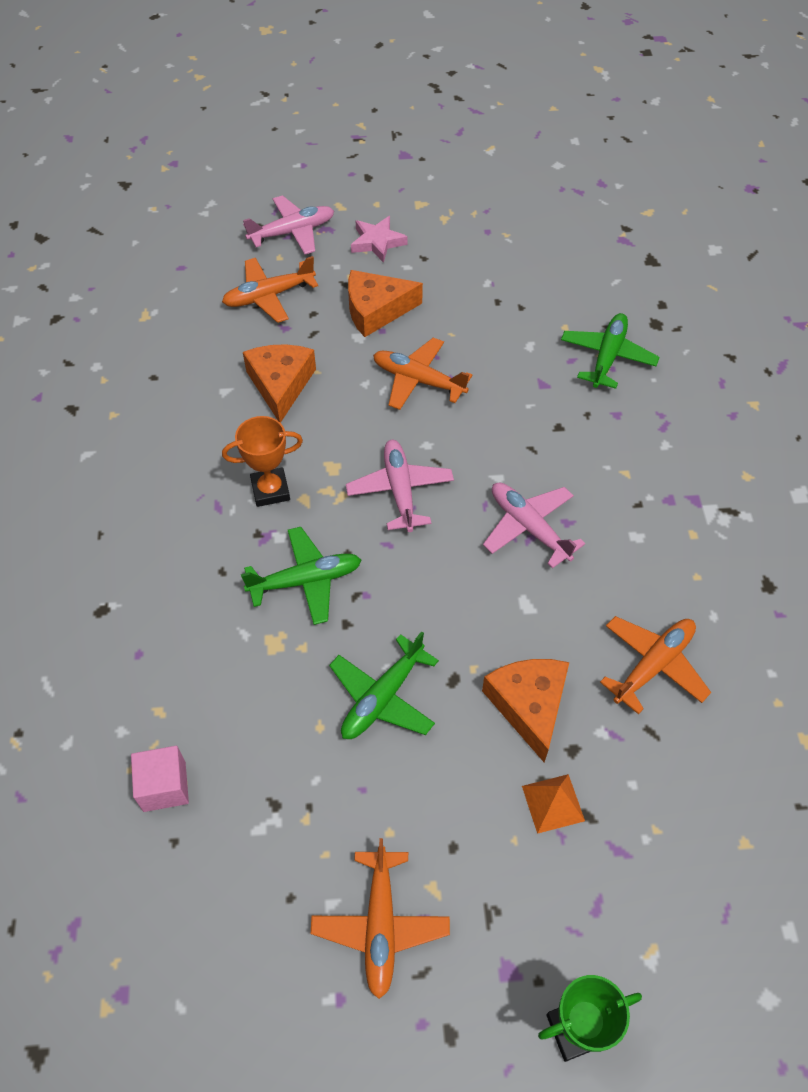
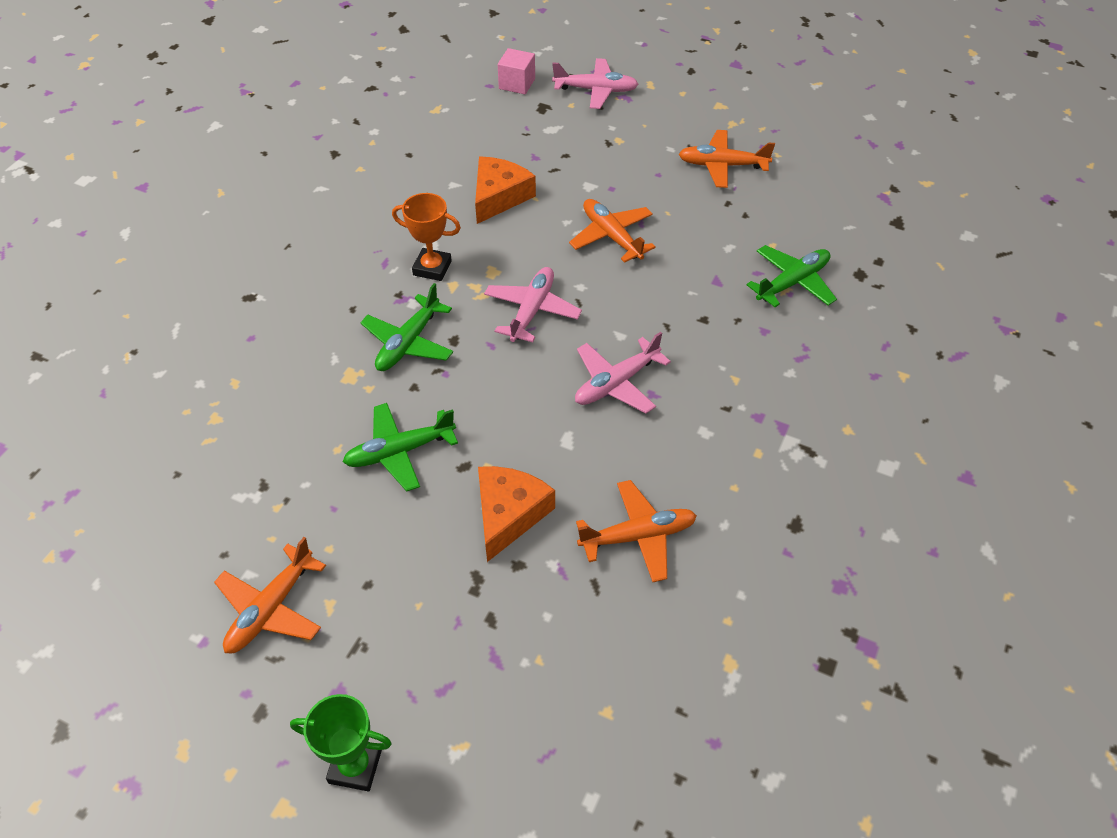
camera: 30 degrees right, 5 degrees down
(164, 786) = (199, 434): pink cube -> pink cube (517, 84)
(268, 296) = (540, 130): orange plane -> orange plane (722, 165)
(306, 581) = (408, 343): green plane -> green plane turned 105 degrees clockwise
(376, 310) = (618, 171): orange cheese -> none
(377, 242) = (660, 122): pink star -> none
(529, 527) = (616, 383): pink plane -> pink plane turned 120 degrees counterclockwise
(553, 803) = (470, 595): orange pyramid -> none

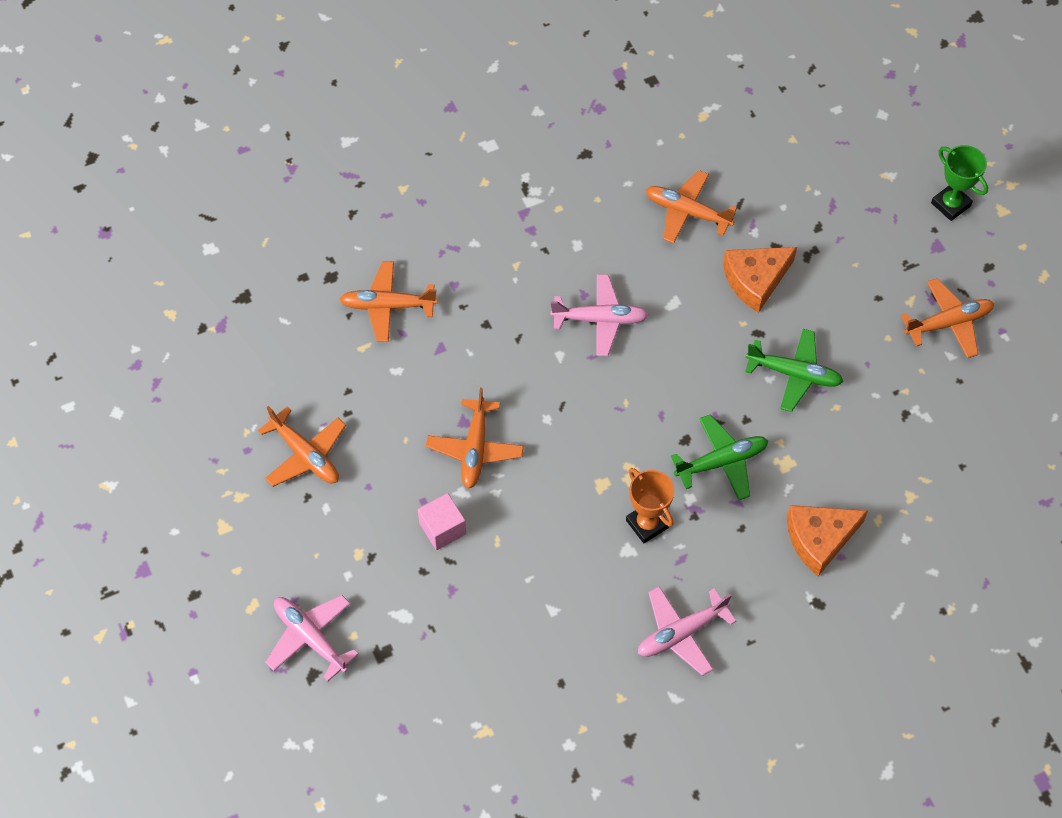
camera: 140 degrees left, 10 degrees up
(499, 197) = (526, 563): orange cheese -> orange cheese (819, 539)
(517, 84) = (374, 709): pink cube -> pink cube (442, 528)
(532, 310) = (604, 423): pink plane -> pink plane (681, 633)
(793, 282) = (387, 306): green plane -> orange plane

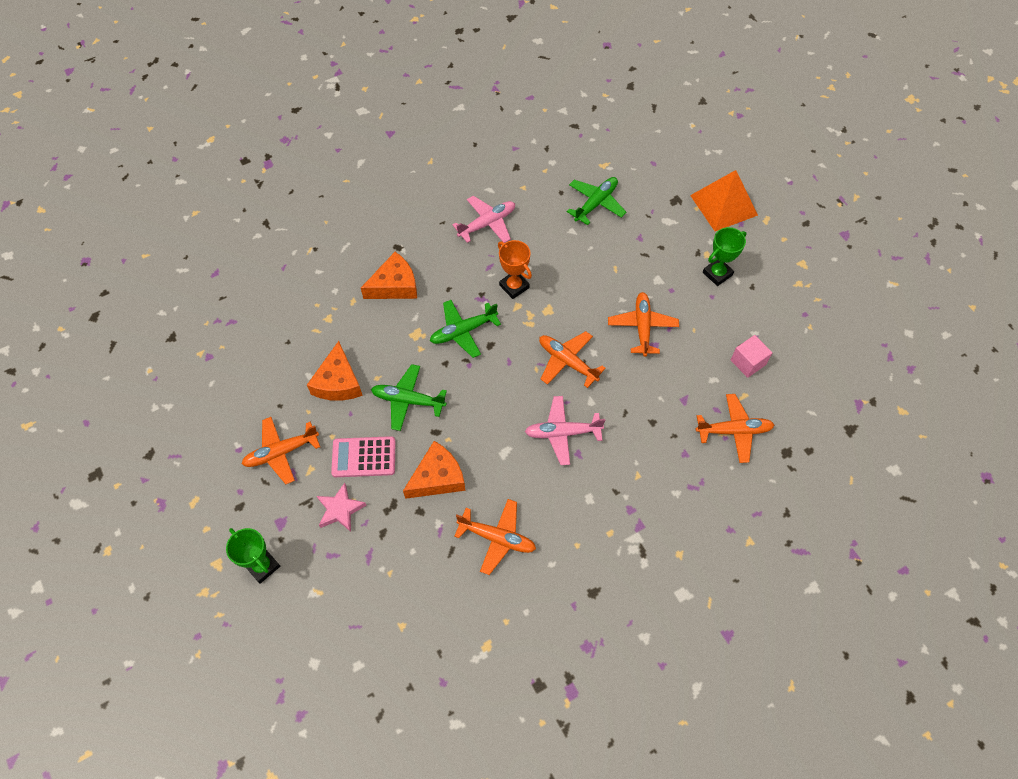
camera: 175 degrees right, 0 degrees up
(305, 455) = (762, 314): orange plane -> orange plane (567, 361)
(310, 637) = (723, 205): pink plane -> orange pyramid
(351, 520) = (717, 274): none -> green trophy
(442, 528) = (654, 273): pink cube -> pink cube (748, 362)
(508, 657) = (596, 203): none -> green plane
(846, 310) = (364, 457): none -> pink calculator
(869, 254) = (340, 509): none -> pink star
(887, 405) = (338, 382): none -> orange cheese

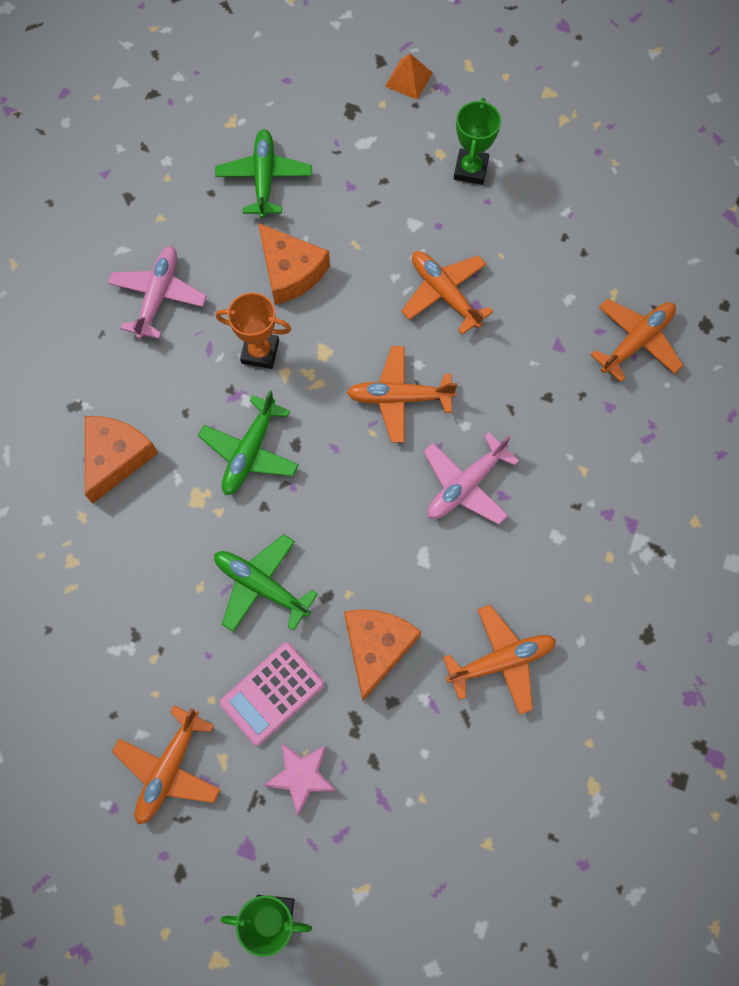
camera: 40 degrees left, 10 degrees up
(338, 382) = (158, 630): orange cheese -> orange cheese (290, 271)
(408, 400) = (261, 585): green plane -> green plane turned 60 degrees clockwise
(723, 205) = (408, 79): orange pyramid -> orange pyramid, size x0.51
(748, 362) = (587, 252): pink cube -> none

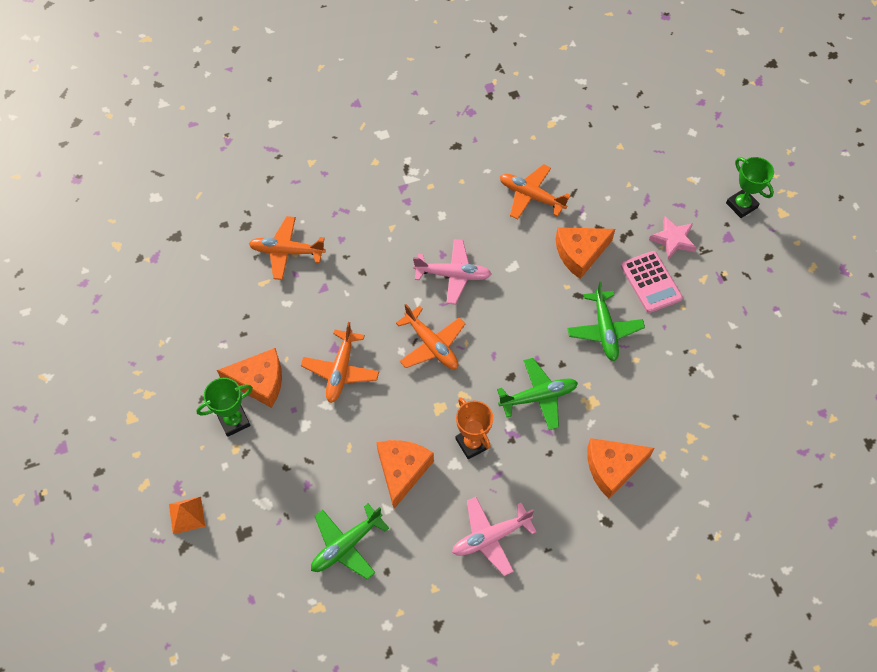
camera: 130 degrees left, 10 degrees down
(169, 769) = (733, 299): orange plane -> none
(272, 693) = (650, 282): pink calculator -> pink calculator turned 60 degrees clockwise
(495, 216) = (259, 381): none -> orange cheese

